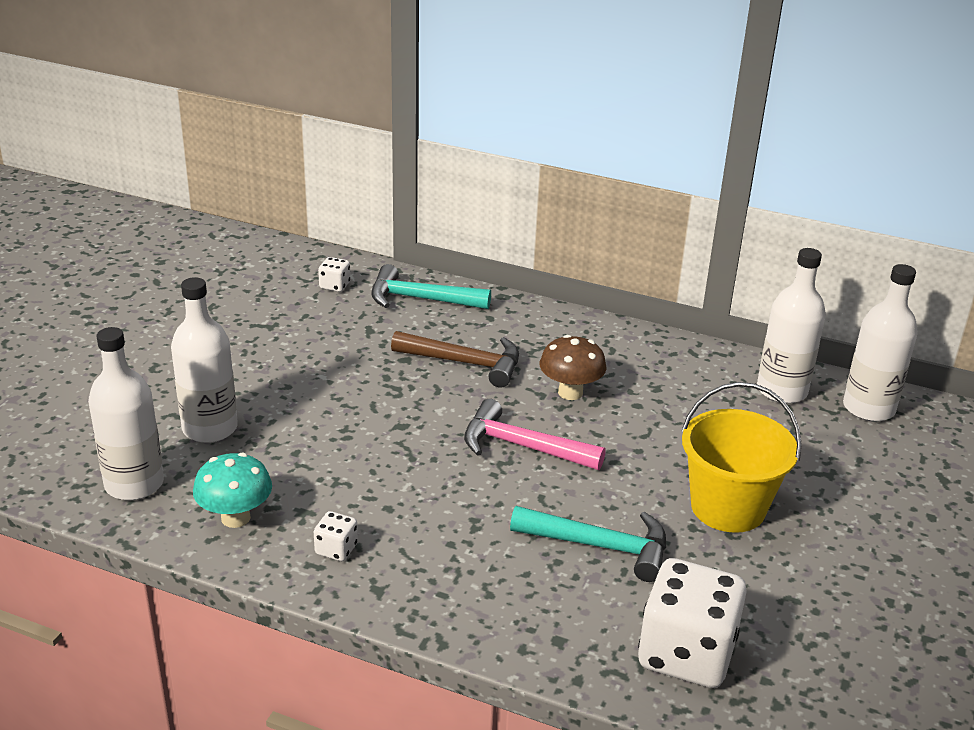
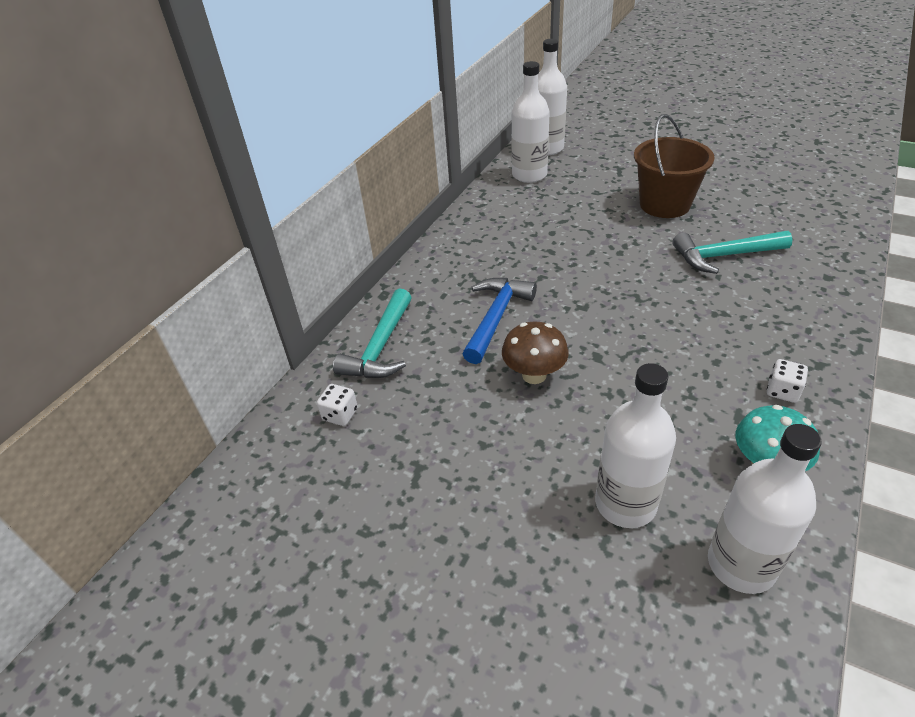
camera: 80 degrees left, 10 degrees up
(465, 363) = (496, 318): brown hammer -> blue hammer
(522, 446) = (615, 288): pink hammer -> none
(570, 392) = (538, 262): brown mushroom -> brown mushroom (534, 375)
(600, 546) = (724, 256): turquoise hammer -> turquoise hammer turned 120 degrees counterclockwise
(686, 654) = (813, 229): white dice -> none
(728, 507) = (664, 204): yellow bucket -> brown bucket

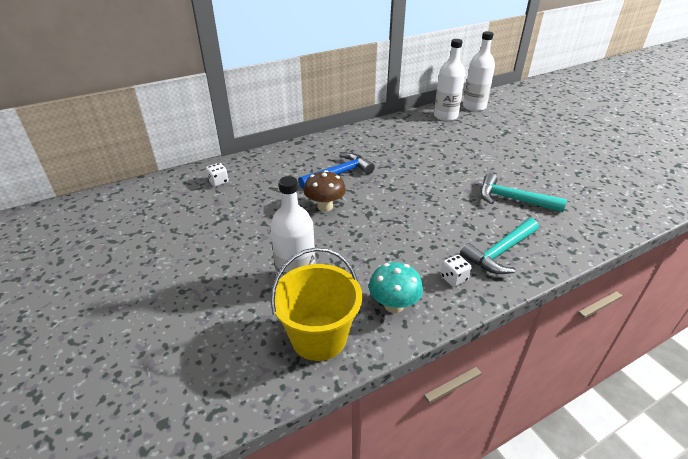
camera: 30 degrees right, 5 degrees down
(380, 347) = (269, 163): turquoise hammer -> turquoise hammer (500, 252)
(664, 204) = (510, 160): brown bucket -> none
(741, 564) = (319, 337): white bottle -> yellow bucket

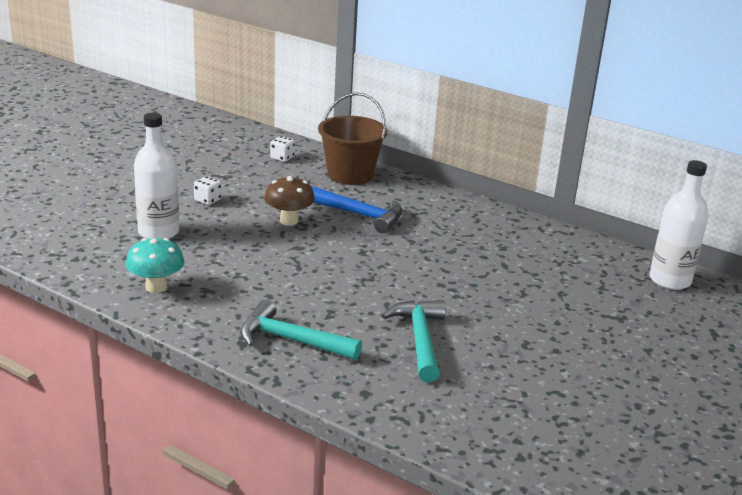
camera: 60 degrees right, 10 degrees down
(275, 161) = (350, 175): none -> brown bucket
(319, 337) = (92, 258): yellow bucket -> none
(445, 116) = (603, 261): white bottle -> none
(454, 278) = (221, 315): white dice -> white dice (208, 200)

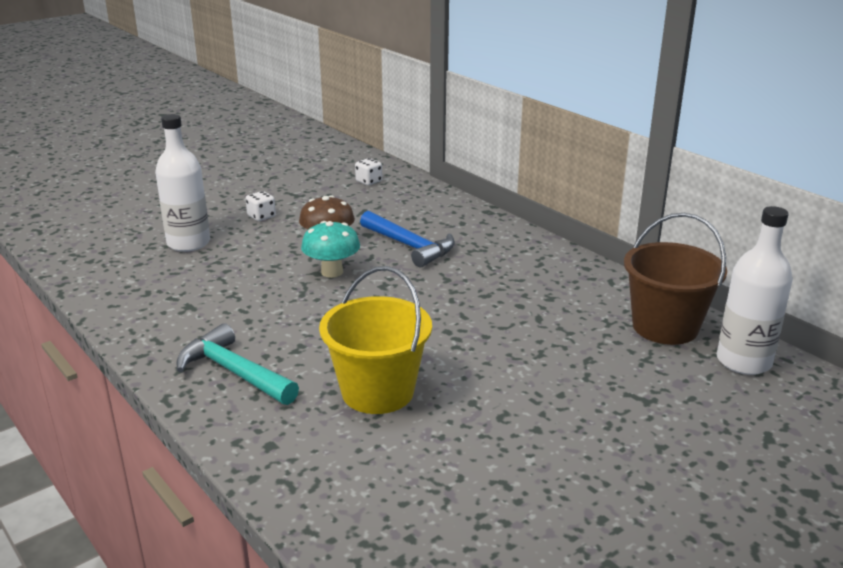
camera: 20 degrees right, 0 degrees up
(156, 287) = (142, 297): turquoise mushroom -> turquoise mushroom (332, 272)
(350, 175) = (428, 204): brown bucket -> brown bucket (665, 327)
(420, 339) = (377, 392): turquoise hammer -> yellow bucket

